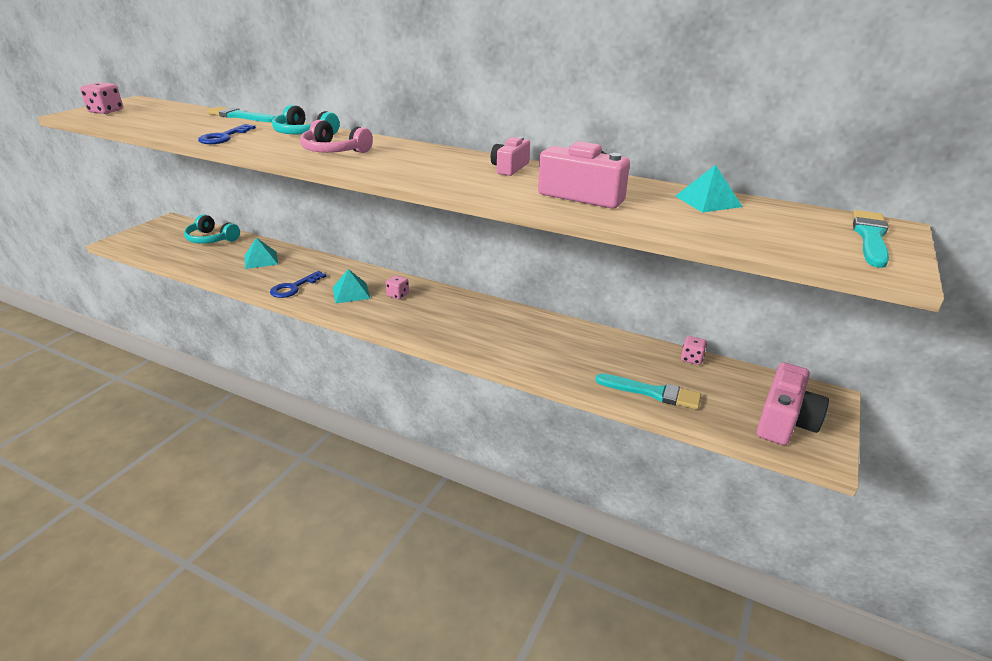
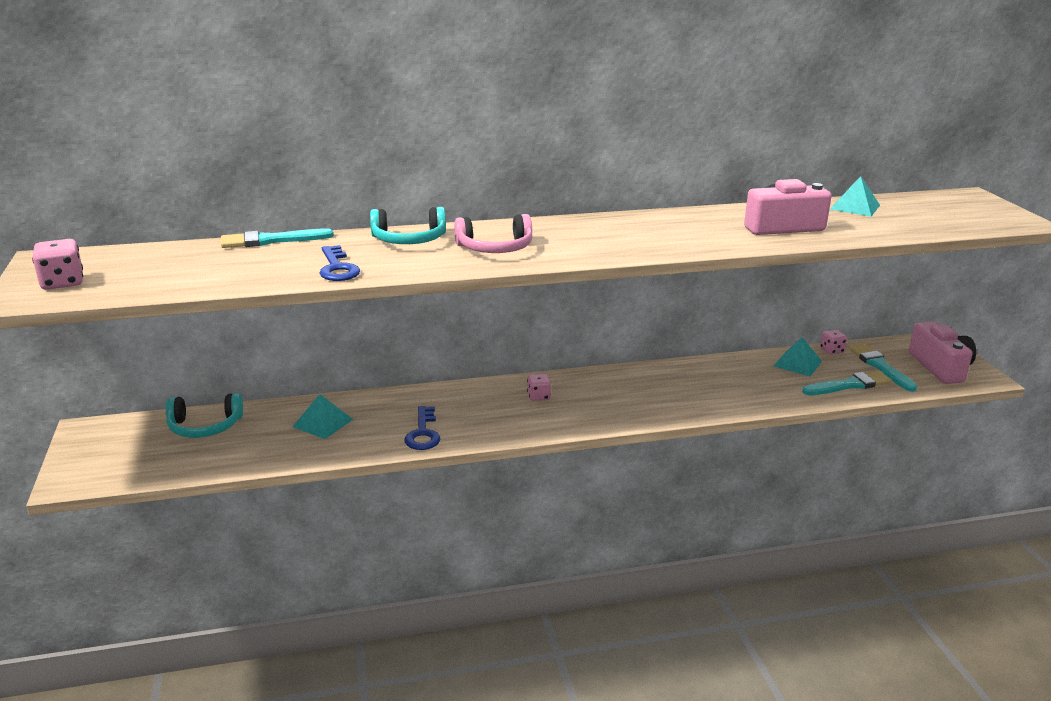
camera: 40 degrees left, 5 degrees down
(351, 293) = (490, 413): turquoise pyramid -> turquoise pyramid (797, 363)
(509, 168) = (677, 220): pink camera -> none
(870, 237) = (976, 205): turquoise brush -> turquoise brush (880, 366)

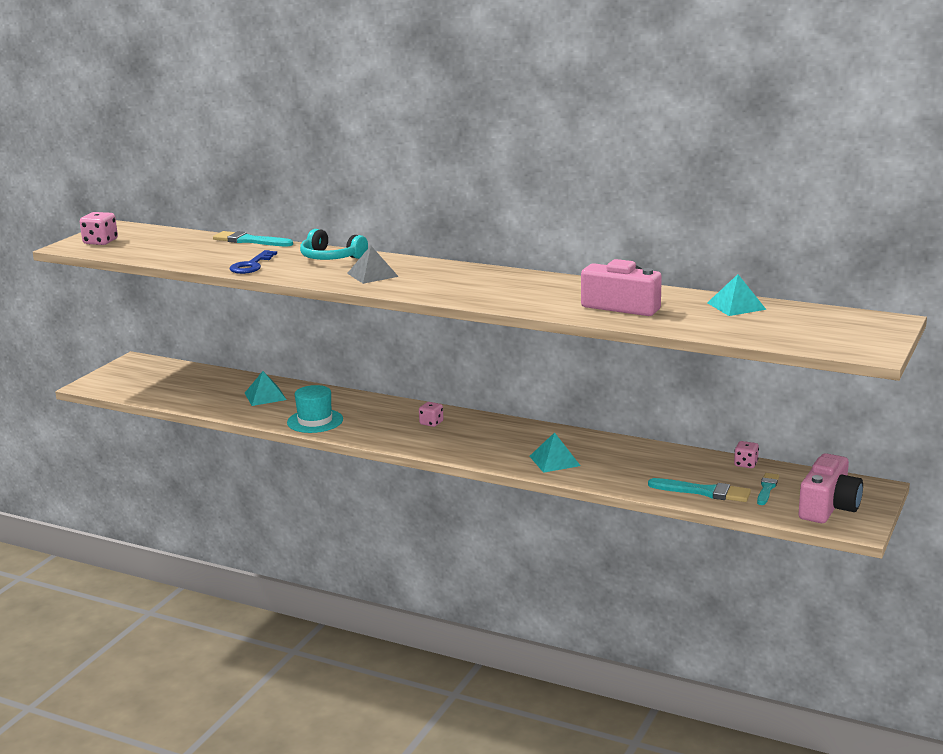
camera: 40 degrees right, 5 degrees down
(205, 426) = (197, 378): turquoise headphones -> none
(423, 433) = (315, 421): blue key -> turquoise hat
(495, 248) = (372, 275): pink headphones -> grey pyramid
(797, 363) = (690, 463): turquoise pyramid -> turquoise pyramid (554, 461)
(880, 366) = (767, 488): turquoise brush -> turquoise brush, size x0.64

